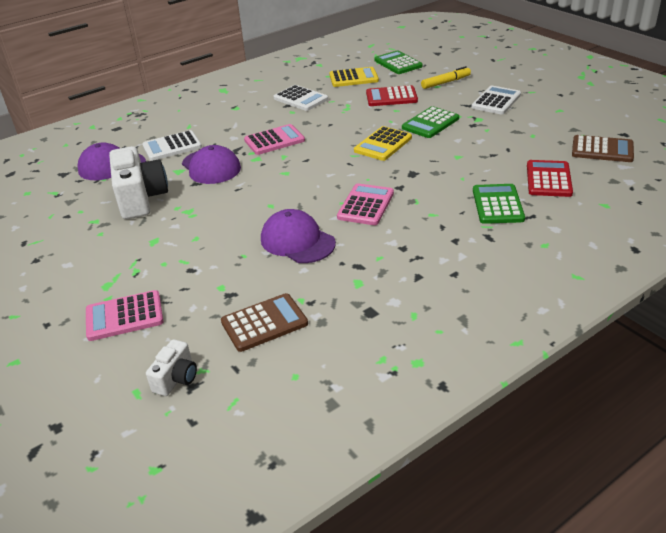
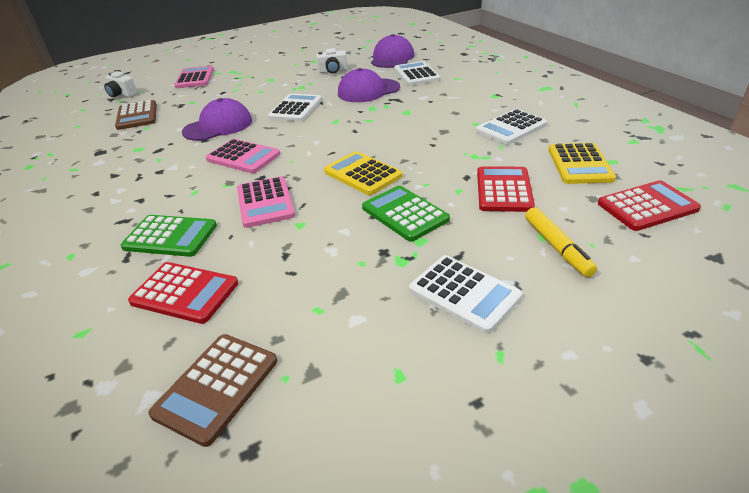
camera: 100 degrees right, 0 degrees up
(141, 199) = (333, 71): white camera -> white camera, size x0.51
(253, 201) = (295, 109): none -> white calculator
(274, 140) = (405, 115): pink calculator -> pink calculator (265, 202)
(398, 63) = (647, 206): green calculator -> red calculator

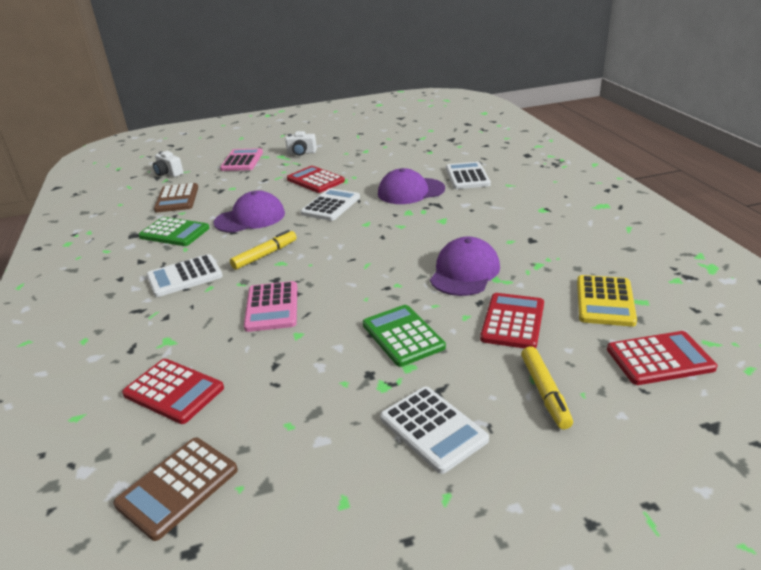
camera: 10 degrees right, 5 degrees down
(170, 237) = (175, 332): green calculator -> green calculator (174, 233)
(243, 157) = (265, 255): pink calculator -> yellow marker
(273, 89) = (315, 180): none -> red calculator
(333, 71) = (381, 164): white camera -> white camera (301, 153)
(362, 174) = (375, 287): yellow calculator -> none
(392, 58) = (448, 154): purple cap -> purple cap (464, 272)
(511, 128) = (546, 250): white calculator -> white calculator (184, 276)

